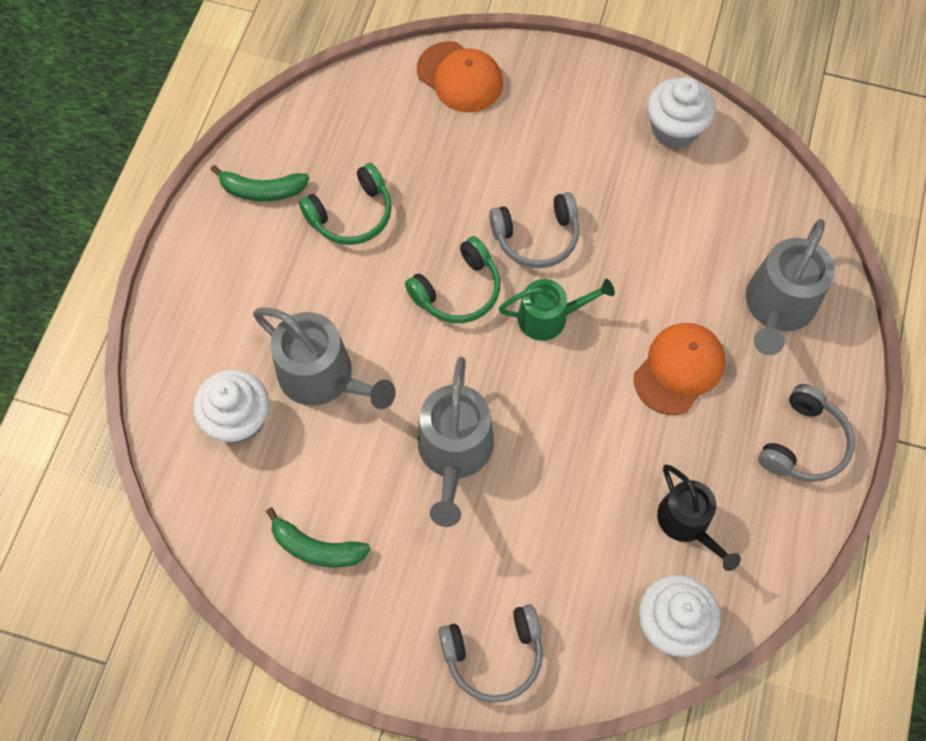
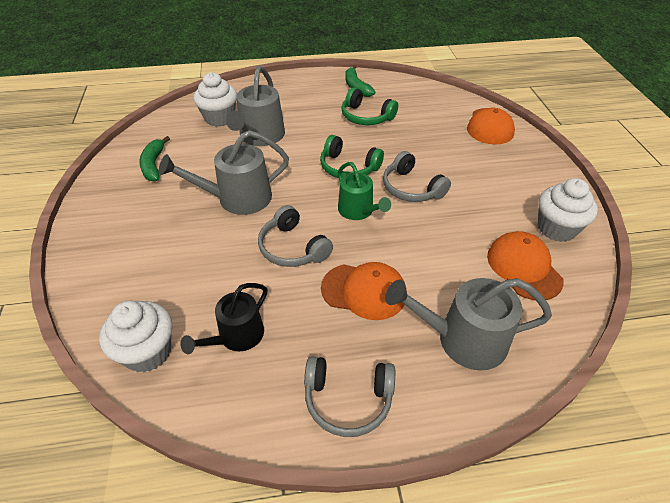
camera: 65 degrees right, 20 degrees down
(494, 654) = (101, 258): grey headphones -> grey headphones (292, 248)
(714, 197) = (523, 267): none -> orange cap

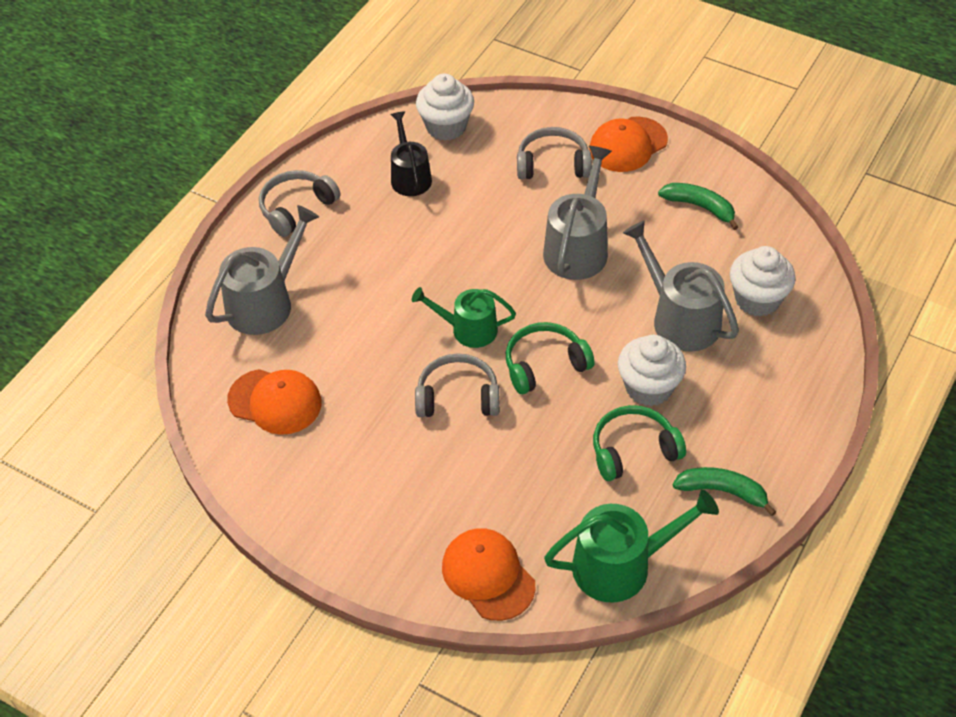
camera: 130 degrees right, 5 degrees up
(292, 248) = (468, 254): grey headphones -> grey headphones (553, 164)
(364, 291) = (371, 272): orange cap -> orange cap (628, 145)
(430, 96) = (621, 565): none -> green watering can
(556, 228) = (282, 473): white cupcake -> white cupcake (648, 387)

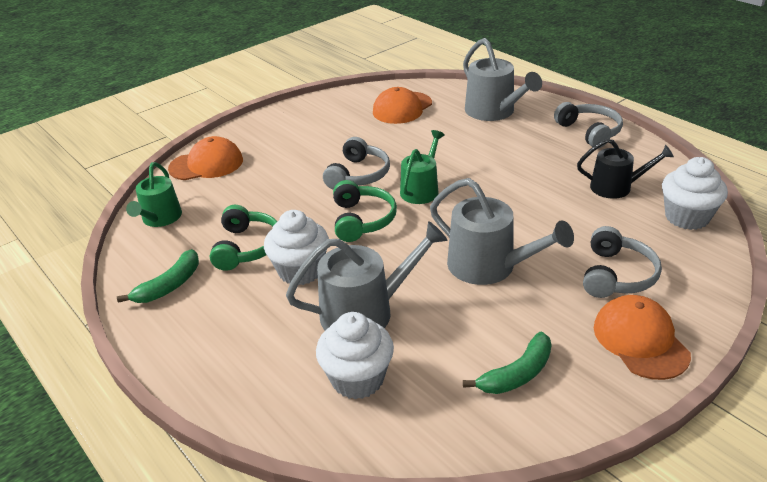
camera: 110 degrees right, 15 degrees down
(621, 565) = (160, 218): green watering can -> green watering can, size x0.67

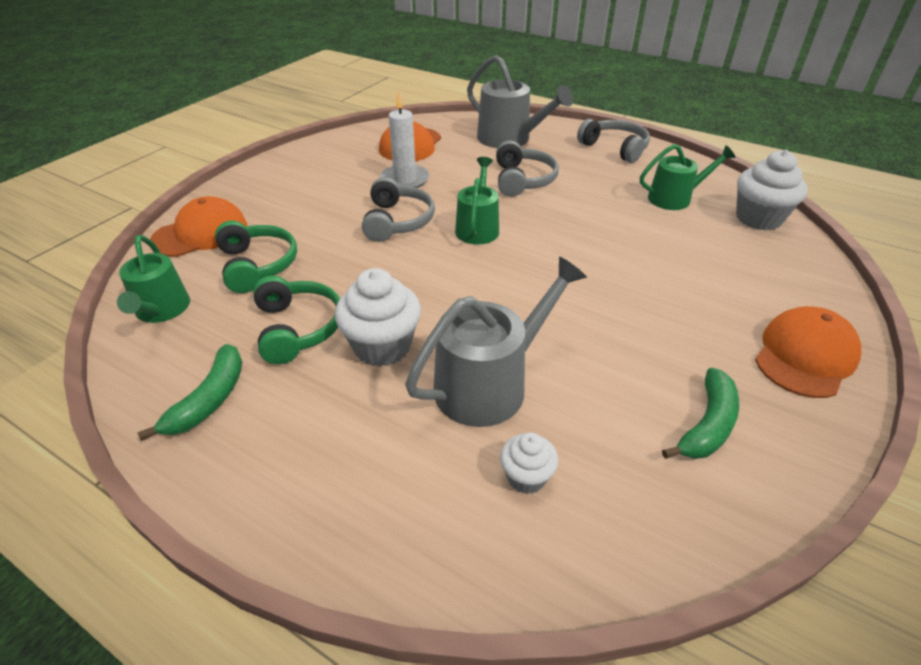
camera: 20 degrees left, 5 degrees up
(357, 379) = (526, 477): white cupcake -> white cupcake, size x0.56
(362, 220) = (427, 272): green headphones -> green headphones (257, 265)
(382, 139) = (405, 180): none -> white candle
(489, 266) = (600, 302): grey watering can -> none
(616, 187) = (674, 198): black watering can -> green watering can
(616, 275) = (734, 288): grey headphones -> grey headphones (522, 180)
(640, 340) = (805, 356): orange cap -> orange cap turned 75 degrees clockwise

